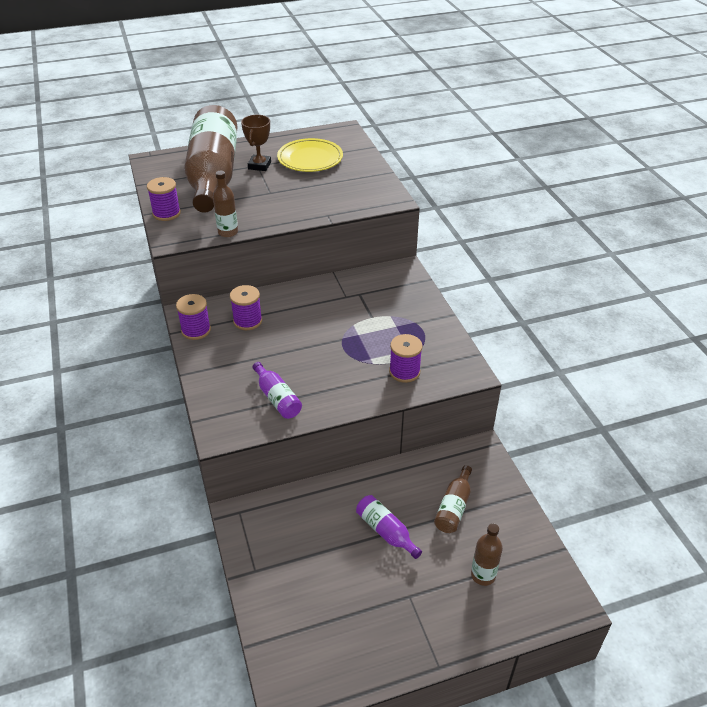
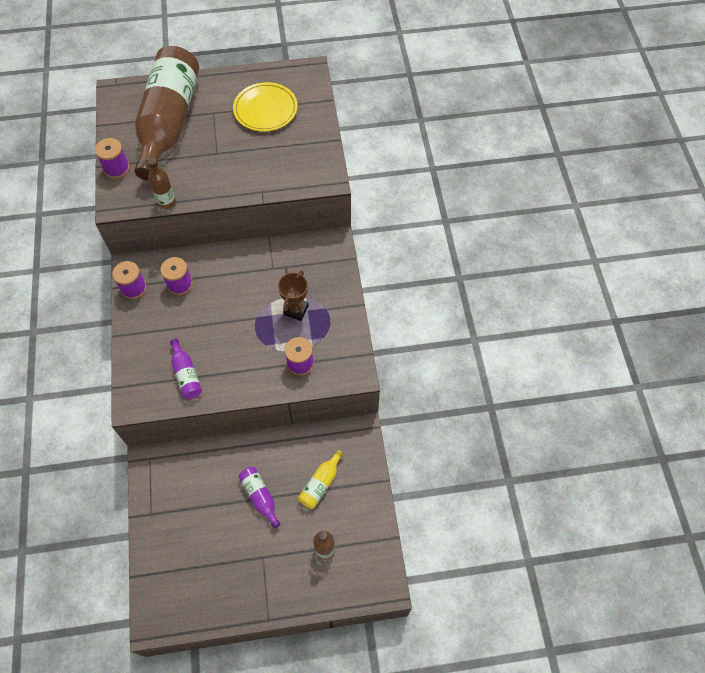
camera: 10 degrees right, 20 degrees up
(259, 165) = (215, 113): brown trophy -> brown trophy (296, 310)
(453, 507) = (320, 483): brown bottle -> yellow bottle

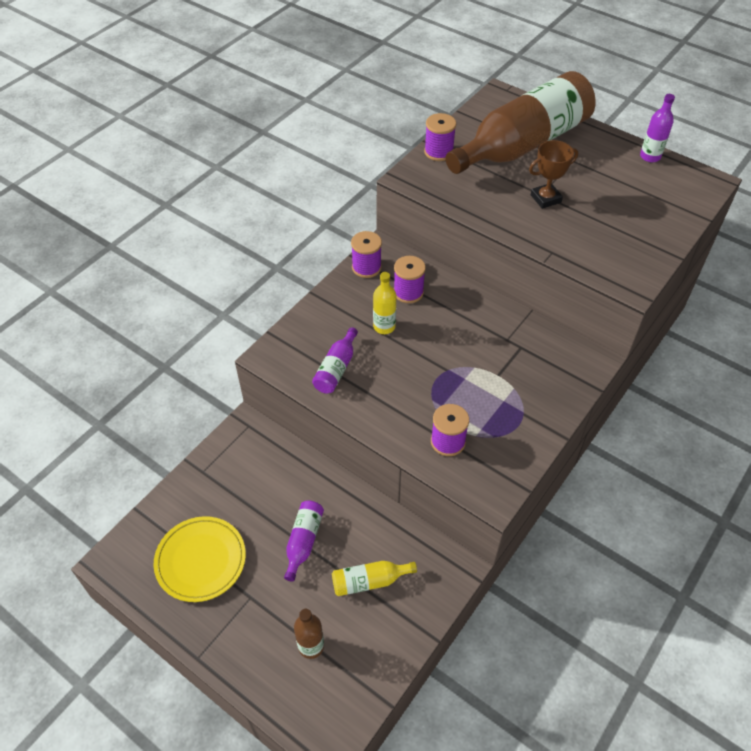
camera: 45 degrees right, 10 degrees down
(166, 202) = (454, 204): brown bottle -> none
(188, 321) = (384, 327): none -> yellow bottle
(258, 76) = (650, 156): none -> purple bottle
(265, 109) = (628, 187): yellow plate -> yellow plate (201, 560)
(296, 310) = (492, 392): brown trophy -> brown trophy (545, 198)

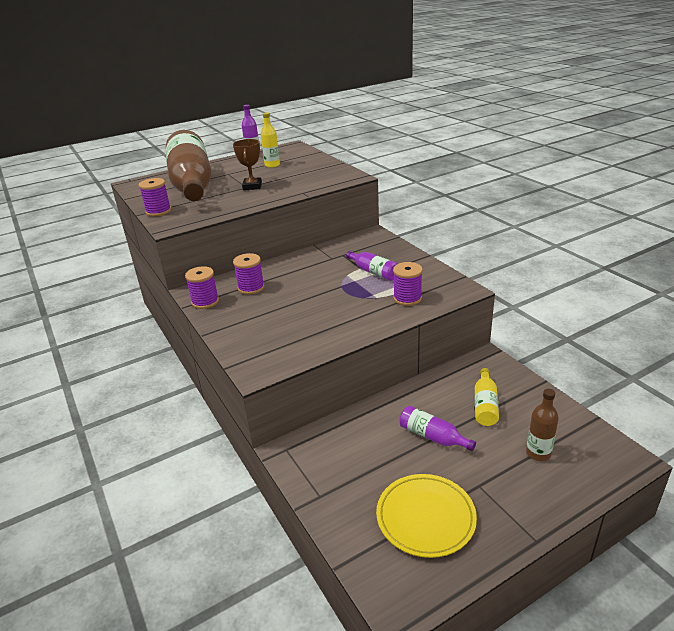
camera: 65 degrees left, 20 degrees down
(336, 369) = (300, 336): purple bottle -> purple bottle (374, 272)
(384, 327) = (276, 305): yellow bottle -> yellow bottle (272, 165)

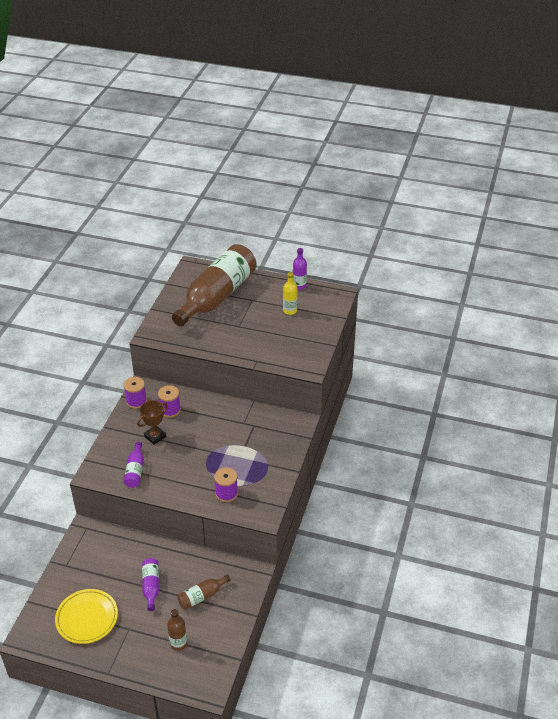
camera: 45 degrees right, 10 degrees up
(158, 211) = (163, 314): purple spool -> none
(252, 186) = (242, 328): brown trophy -> brown trophy (155, 436)
(374, 272) = (245, 456): purple bottle -> purple bottle (135, 471)
(485, 405) = (202, 596): yellow bottle -> brown bottle

